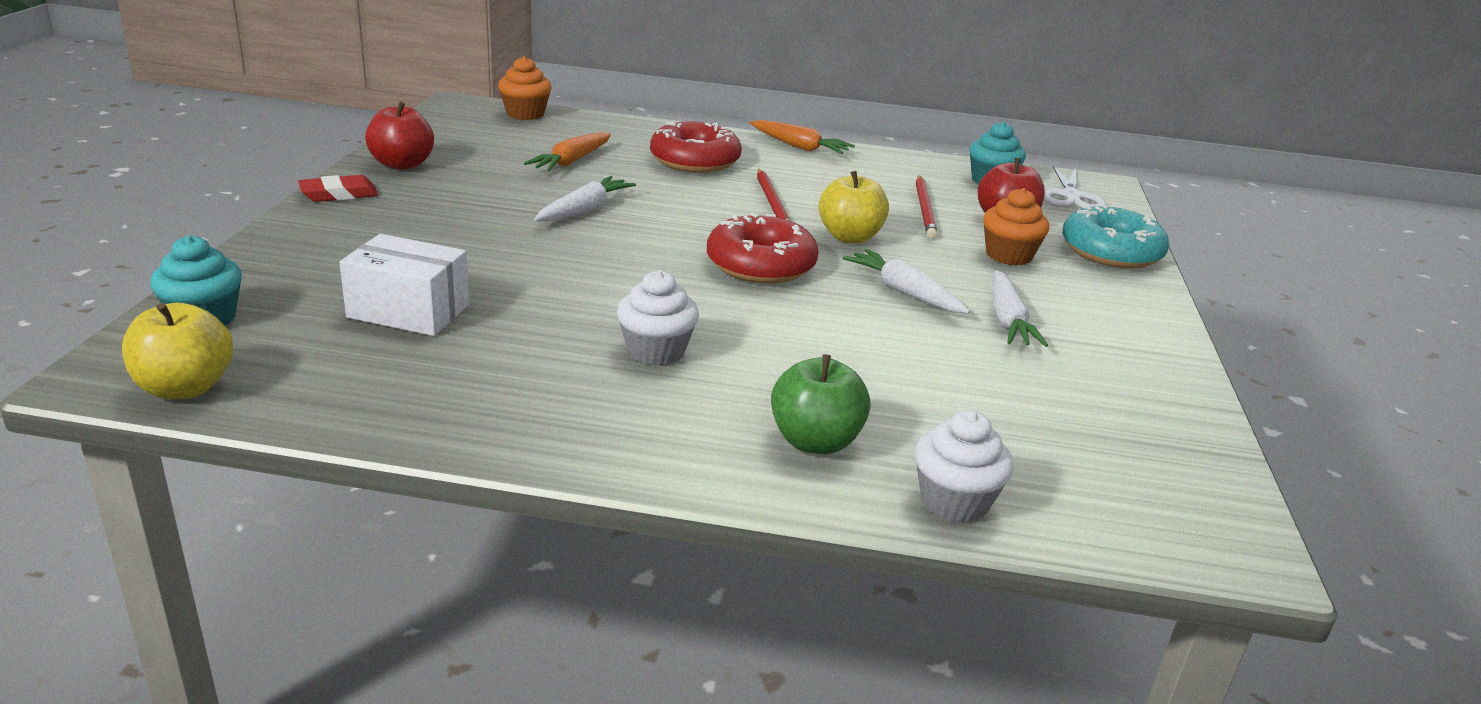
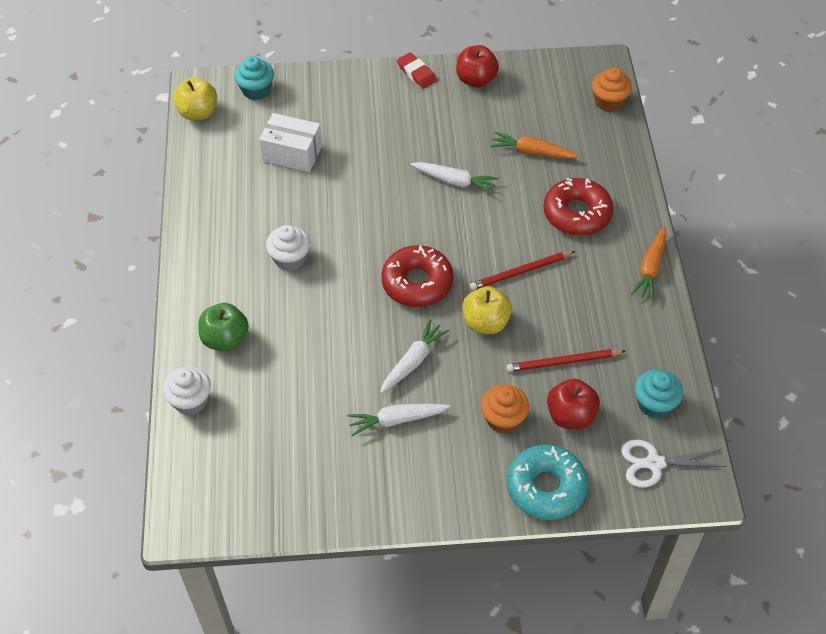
camera: 80 degrees right, 25 degrees up
(408, 311) = (292, 153): white box -> white box turned 75 degrees counterclockwise

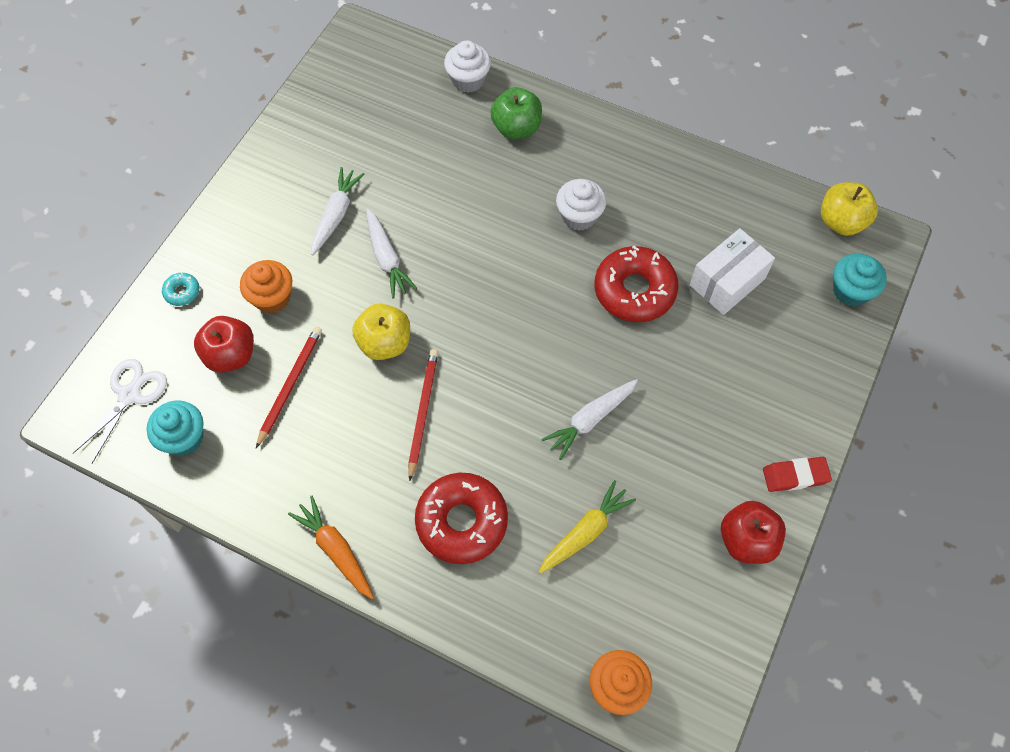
camera: 120 degrees right, 10 degrees up
(417, 283) = (475, 309): red donut -> red donut (634, 290)
(532, 152) = (585, 532): orange carrot -> yellow carrot
(546, 487) = (182, 292): turquoise donut -> turquoise donut, size x0.44

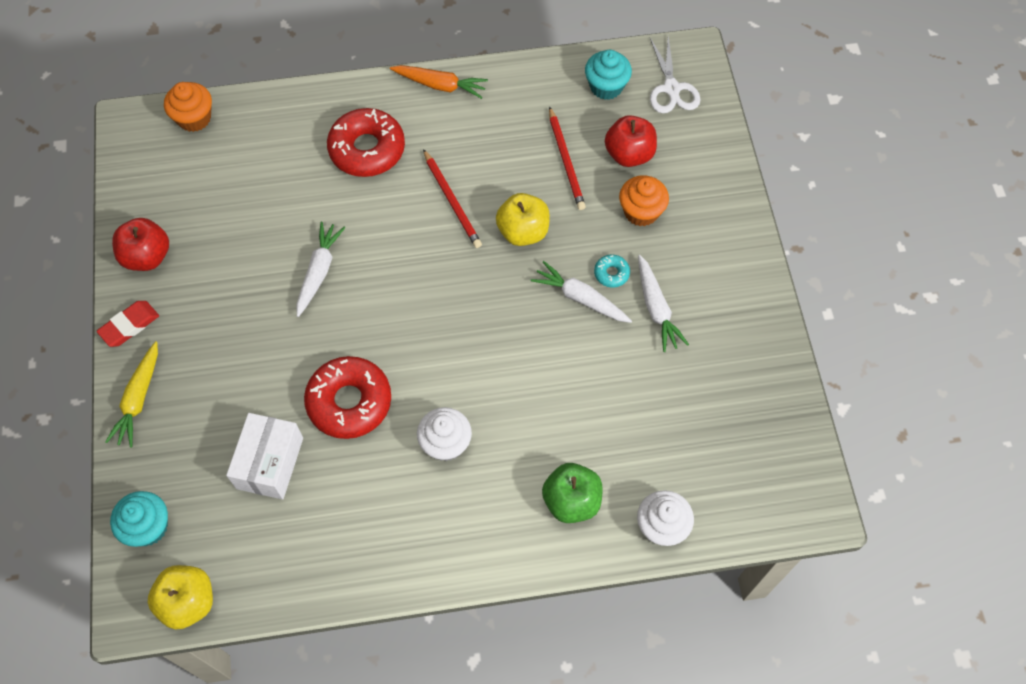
camera: 145 degrees right, 0 degrees up
(182, 292) = (712, 174): turquoise donut -> turquoise donut (611, 273)
(585, 532) = (273, 193): yellow carrot -> yellow carrot (139, 399)

